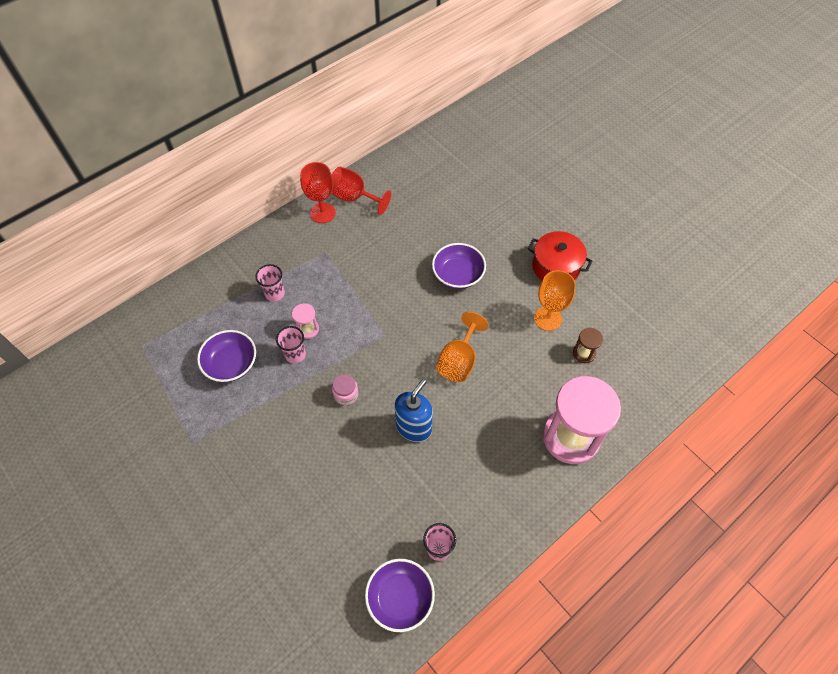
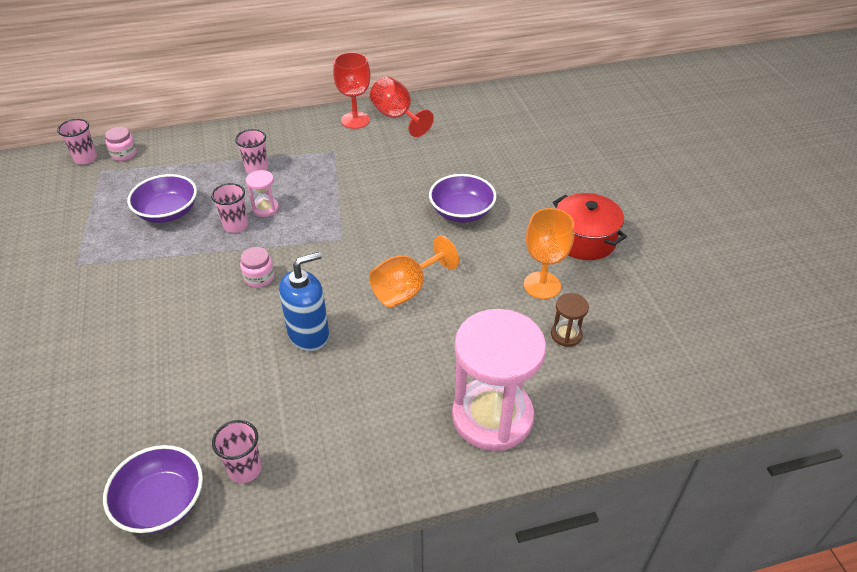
camera: 25 degrees right, 15 degrees down
(118, 338) = (85, 158): none -> pink cup
(149, 320) = (124, 154): none -> pink jar

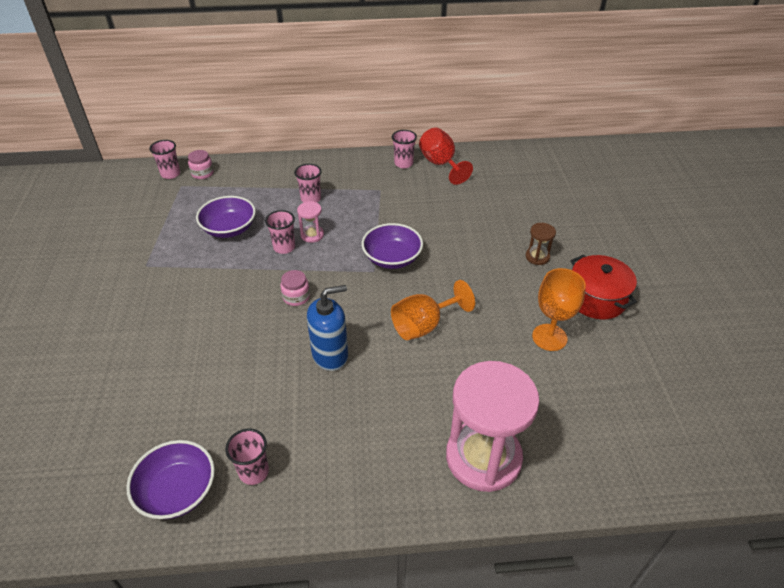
camera: 10 degrees right, 0 degrees up
(355, 120) = (403, 163): red goblet -> pink cup
(461, 212) = (485, 258): purple bowl -> purple bowl (392, 258)
(566, 335) = (565, 388): brown hourglass -> brown hourglass (537, 257)

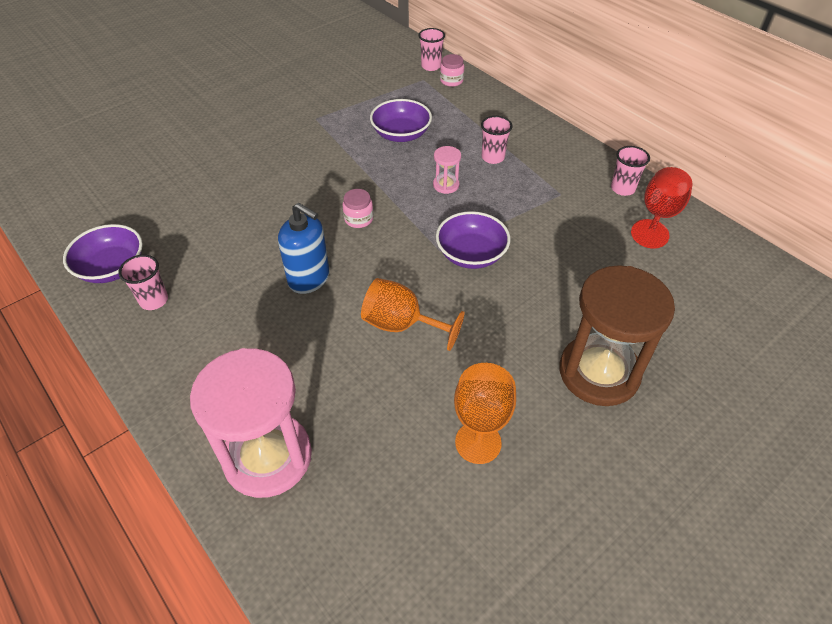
camera: 55 degrees right, 5 degrees up
(284, 247) = (412, 177): pink cup -> none
(537, 257) = (599, 372): brown hourglass -> brown hourglass, size x2.36
(596, 299) = (585, 464): red pot -> none

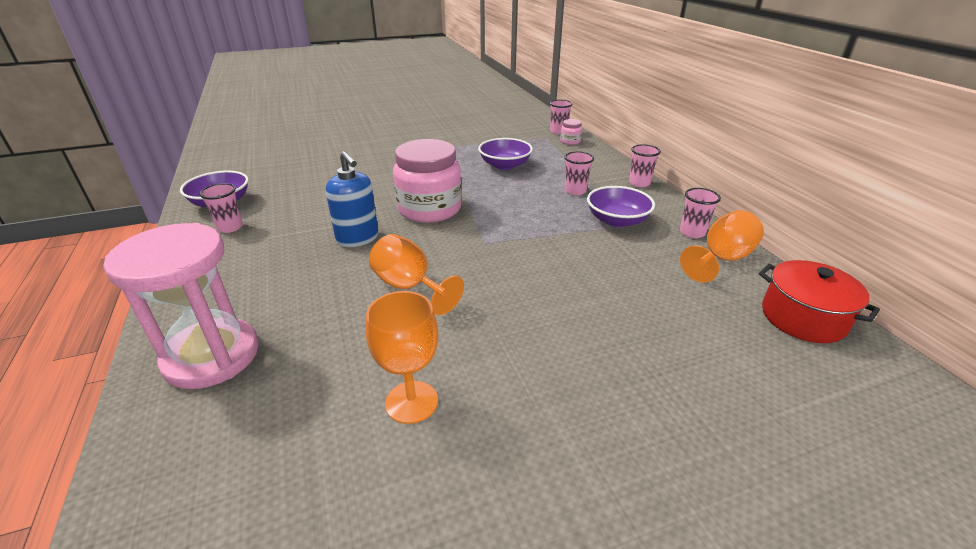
camera: 20 degrees right, 15 degrees down
(358, 219) = (429, 209): pink jar -> pink jar, size x2.39
(446, 185) = (520, 201): pink hourglass -> none
(471, 254) = (511, 250): purple bowl -> purple bowl (617, 220)
(549, 131) = (639, 183): none -> pink cup
(599, 372) = (583, 374): brown hourglass -> none
(658, 216) = (721, 259): red goblet -> orange goblet
(740, 265) = (803, 318): none -> red pot

